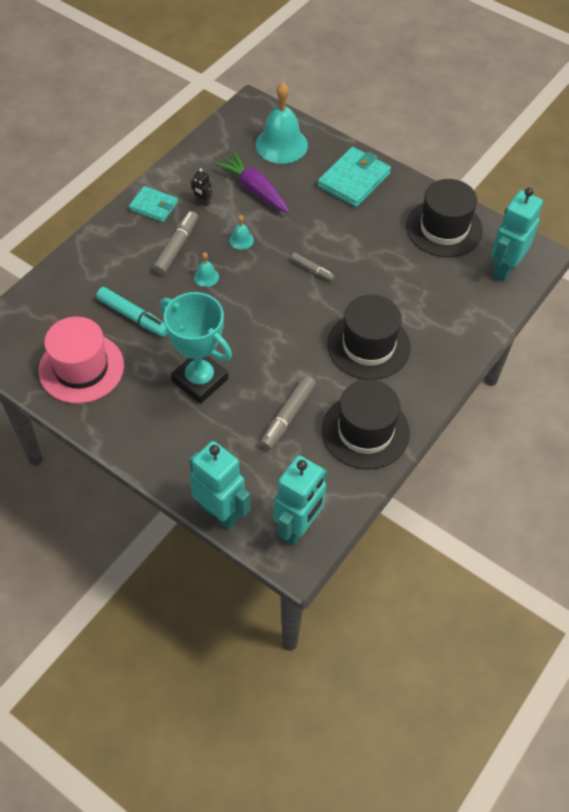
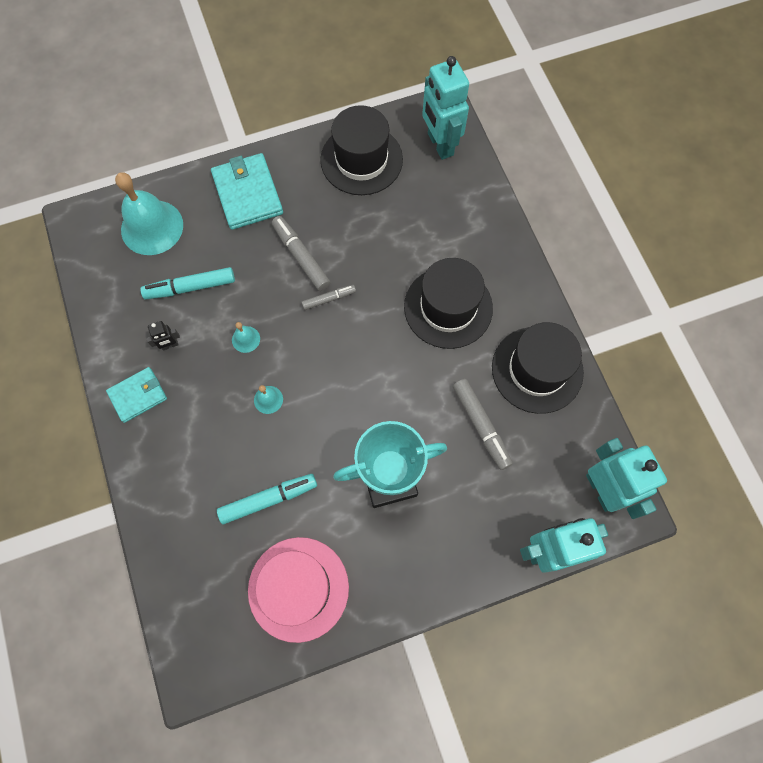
camera: 55 degrees left, 15 degrees up
(176, 247) = (210, 405): grey marker -> grey marker (301, 257)
(254, 189) = (190, 287): purple carrot -> turquoise marker

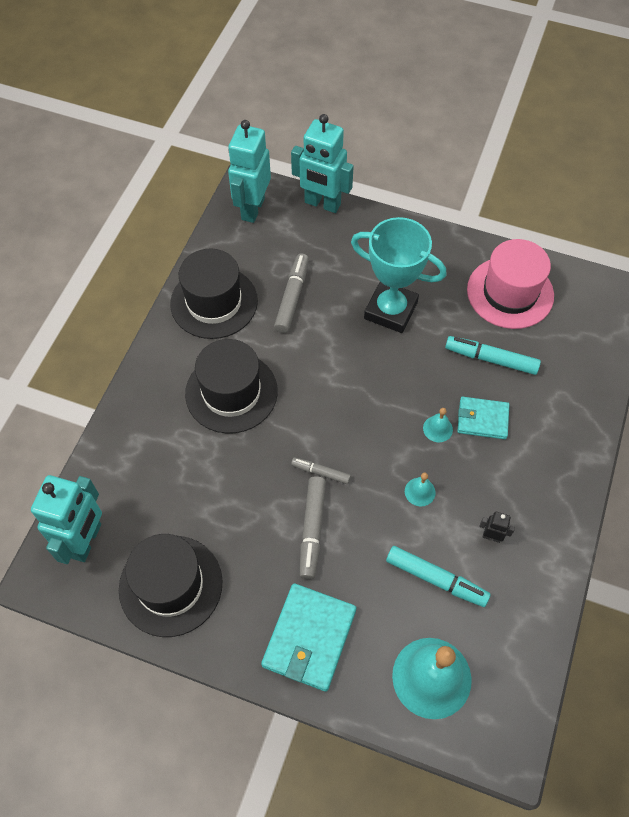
camera: 140 degrees left, 10 degrees down
(138, 395) = (548, 512): turquoise wallet -> turquoise wallet (482, 419)

